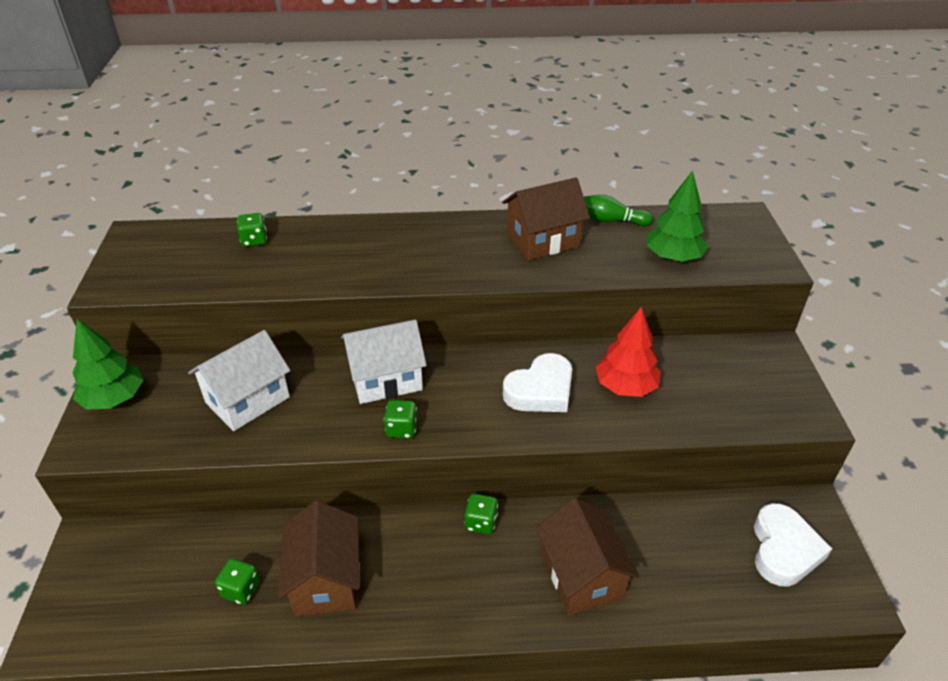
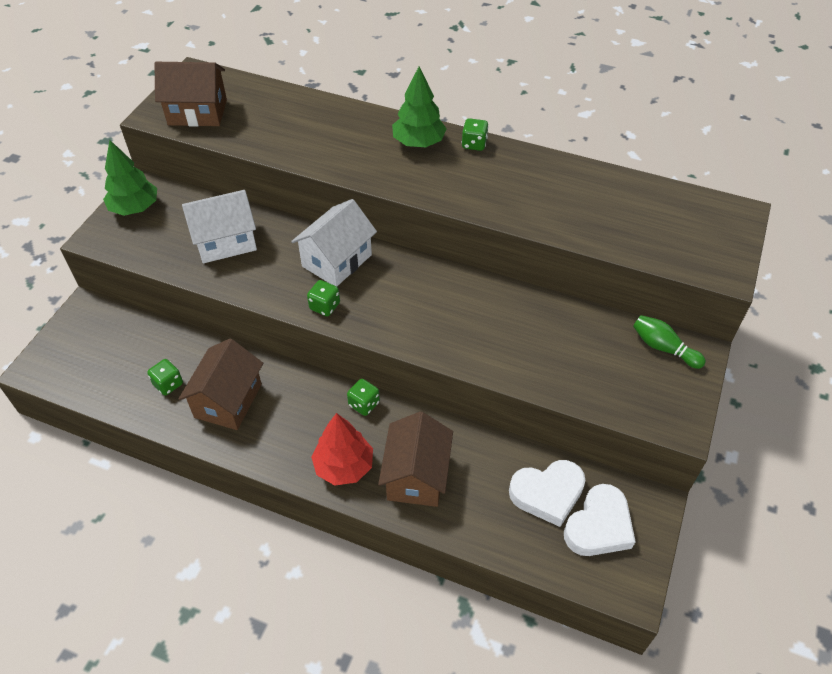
camera: 25 degrees right, 10 degrees up
(254, 240) = (281, 106): green dice -> green dice (474, 144)
(386, 379) = (337, 260): white house -> white house turned 60 degrees counterclockwise
(540, 390) = (455, 314): white heart -> white heart (547, 494)
(543, 240) = (521, 179): brown house -> brown house (197, 112)
(611, 220) = (599, 178): green bowling pin -> green bowling pin (663, 348)
(625, 386) = (530, 337): red tree -> red tree (344, 466)
(673, 257) = (630, 233): green tree -> green tree (418, 142)

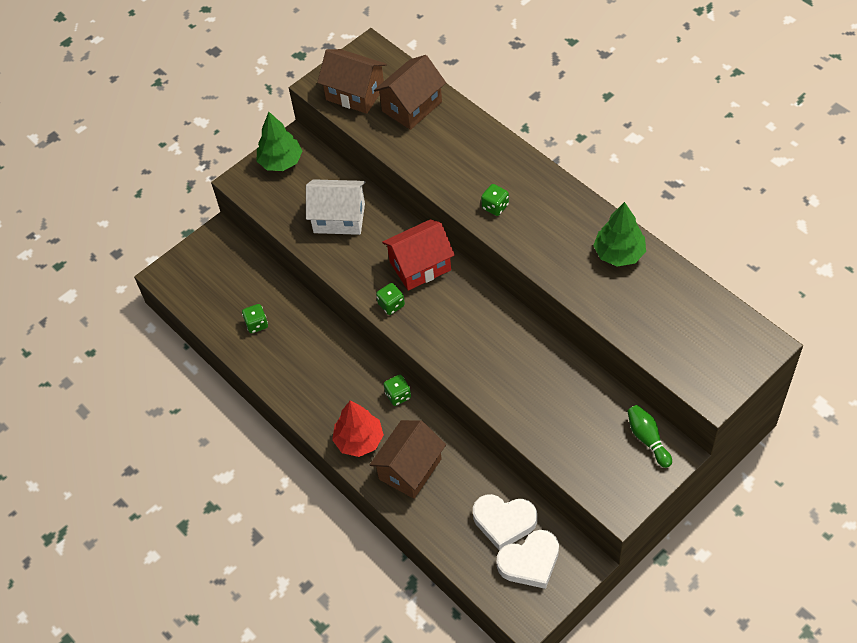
camera: 30 degrees right, 5 degrees up
(228, 400) = (296, 354): brown house -> brown house (412, 106)
(337, 260) = (420, 266): white house -> red house
(418, 142) = (525, 182): green tree -> green tree (619, 253)
(474, 144) = (572, 199): green dice -> green dice (495, 206)

